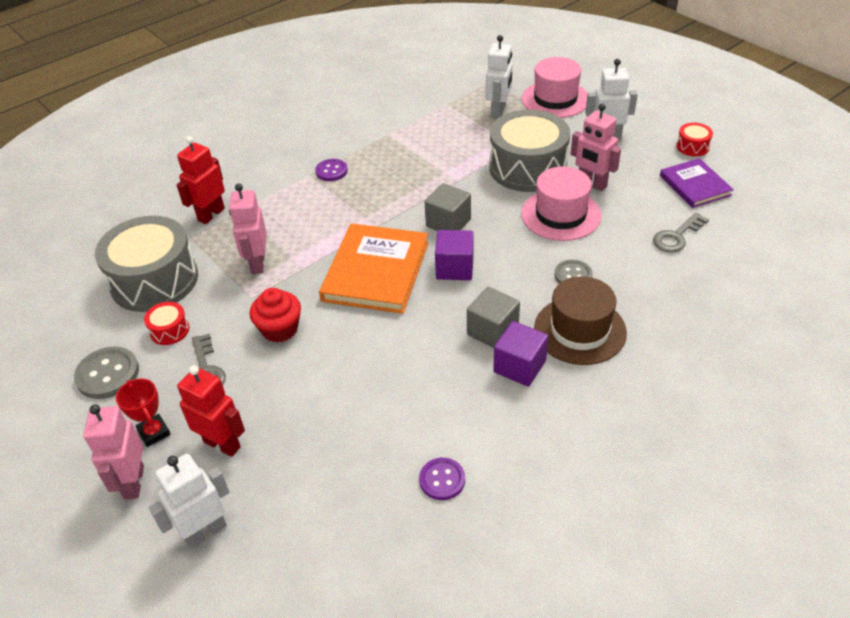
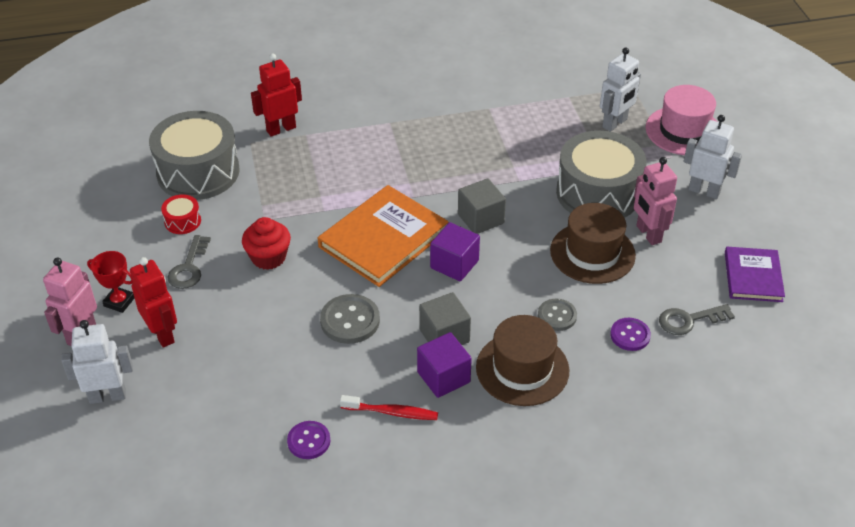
camera: 25 degrees right, 0 degrees up
(107, 374) = (114, 239): grey button -> grey button (350, 320)
(154, 432) = (119, 302): red trophy -> red trophy turned 60 degrees counterclockwise
(257, 263) = (289, 190): pink robot -> none
(331, 171) = (412, 126): purple button -> purple button (630, 335)
(498, 418) = (392, 412): none -> red toothbrush
(561, 215) = (592, 253): pink hat -> brown hat
(692, 146) = (786, 235): red drum -> none

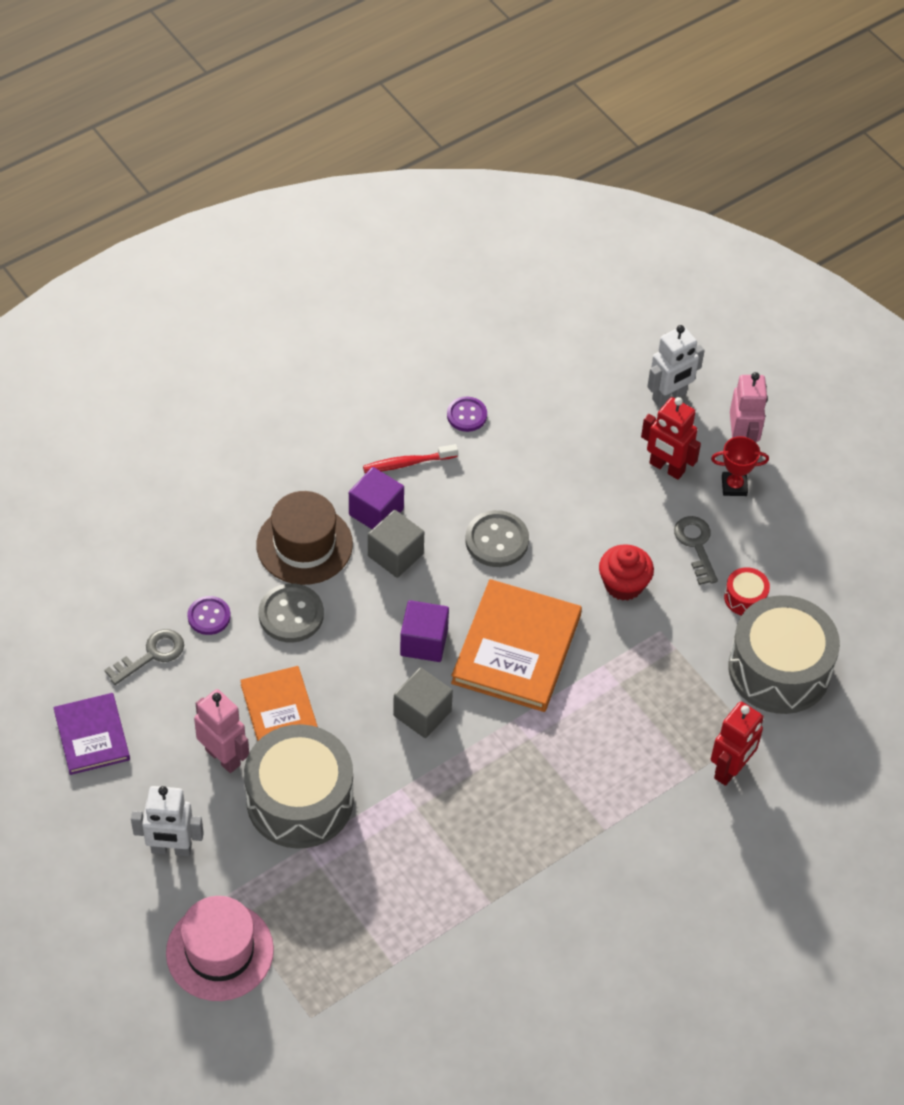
camera: 155 degrees right, 10 degrees up
(557, 316) = (291, 614): grey button -> grey button, size x1.52
(592, 253) = (279, 708): brown hat -> orange book
(615, 123) = (314, 933): white robot -> none

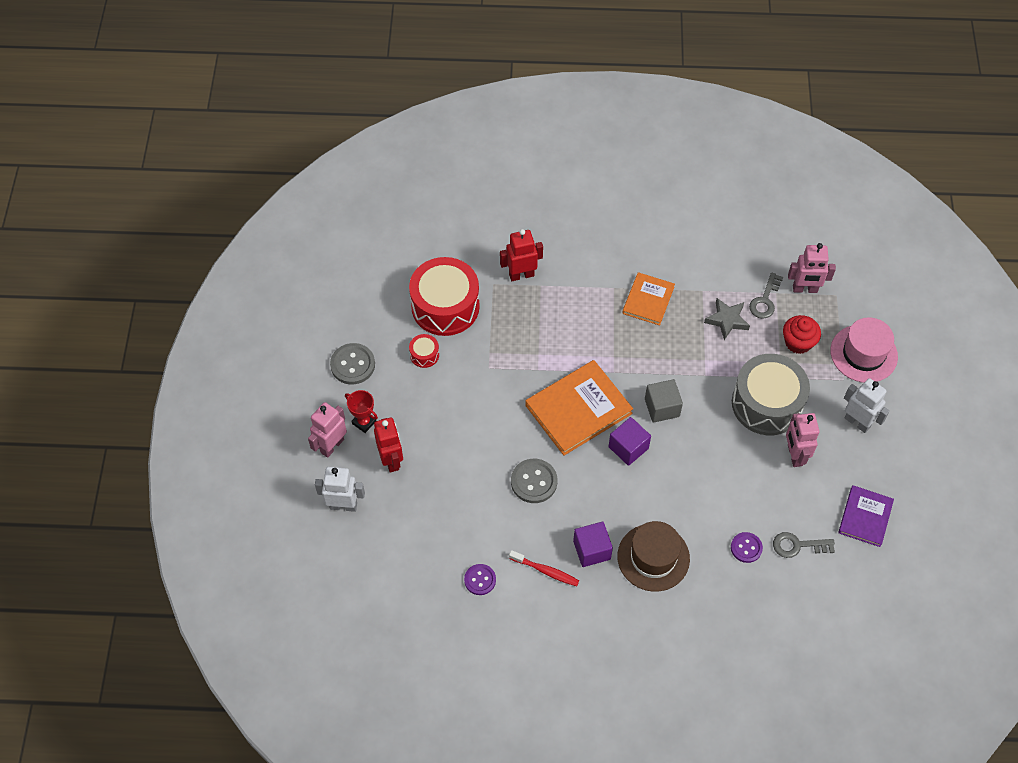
camera: 140 degrees left, 5 degrees up
(279, 708) = (742, 463): orange book -> orange book (648, 300)
(291, 614) = (694, 516): grey button -> grey button (352, 365)
(358, 997) = (805, 289): none -> pink robot
(395, 555) = (602, 513): grey cube -> none
(428, 880) = (727, 320): none -> grey star
(623, 584) = (484, 406): red cupcake -> red cupcake (798, 342)
(696, 545) = (421, 402): grey key -> grey key (765, 300)
(779, 669) = (445, 306): grey drum -> red drum

